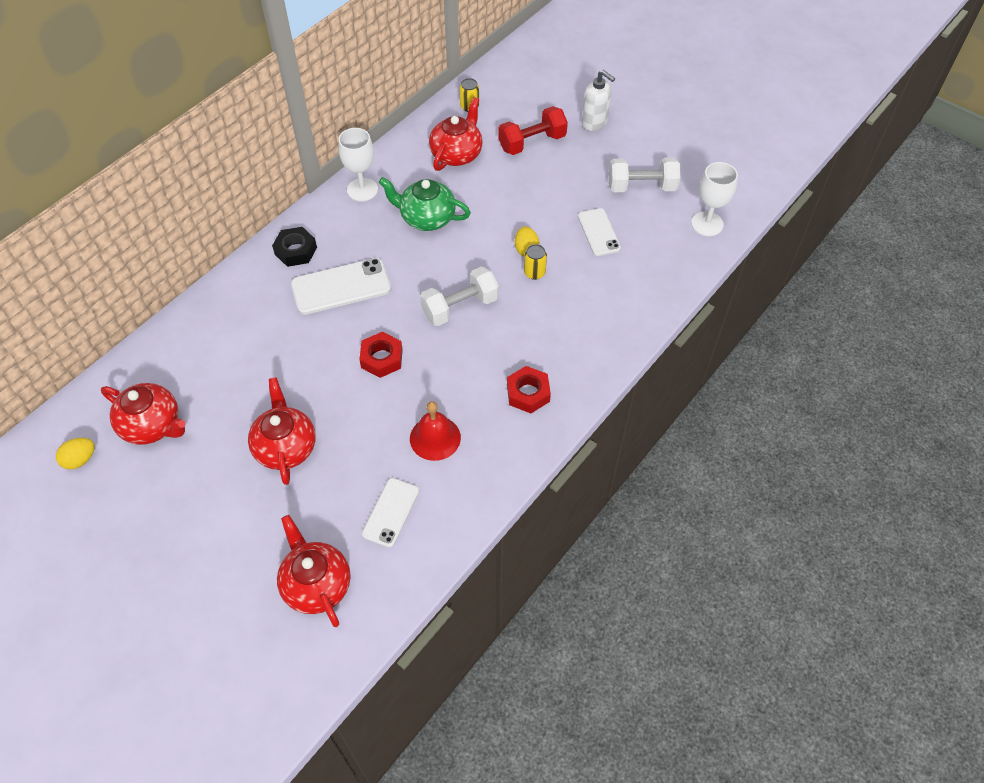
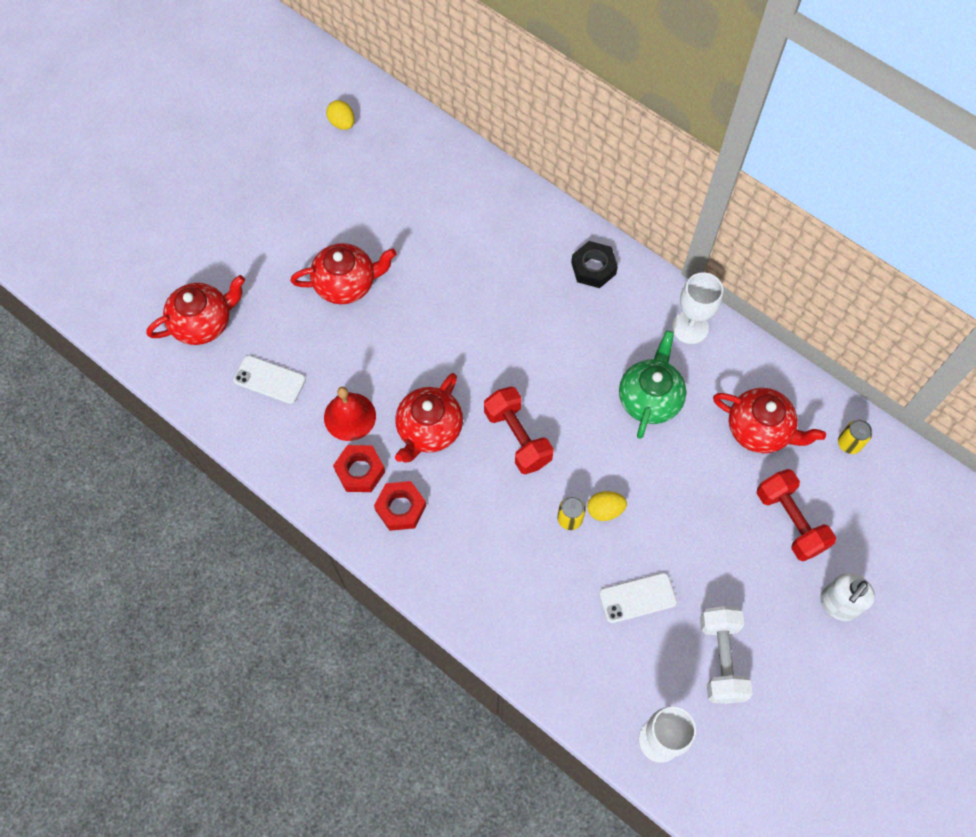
camera: 90 degrees right, 10 degrees up
(152, 425) = (375, 172): red teapot -> red teapot (429, 430)
(341, 287) = (544, 316): white phone -> none
(381, 358) = (448, 361): red nut -> red nut (360, 471)
(460, 307) = (517, 437): white dumbbell -> red dumbbell

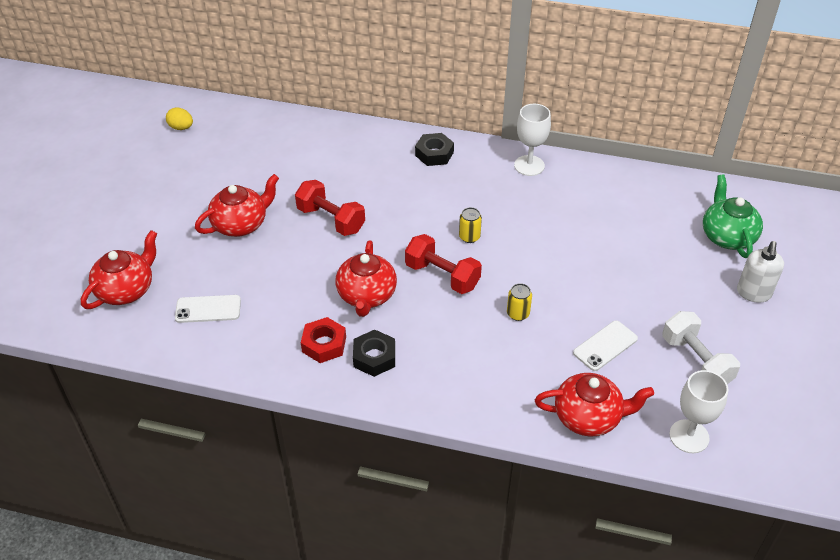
camera: 25 degrees left, 20 degrees down
(350, 416) = (293, 310): red bell -> none
(400, 508) = (374, 357): red nut -> black nut
(605, 510) = (541, 298): yellow egg -> none
(649, 398) = (528, 217): green teapot -> green teapot (727, 236)
(760, 429) = (621, 208): red teapot -> red teapot (588, 417)
(790, 521) = (682, 255): red dumbbell -> red dumbbell (331, 220)
(849, 443) = (689, 195): yellow can -> yellow can (469, 237)

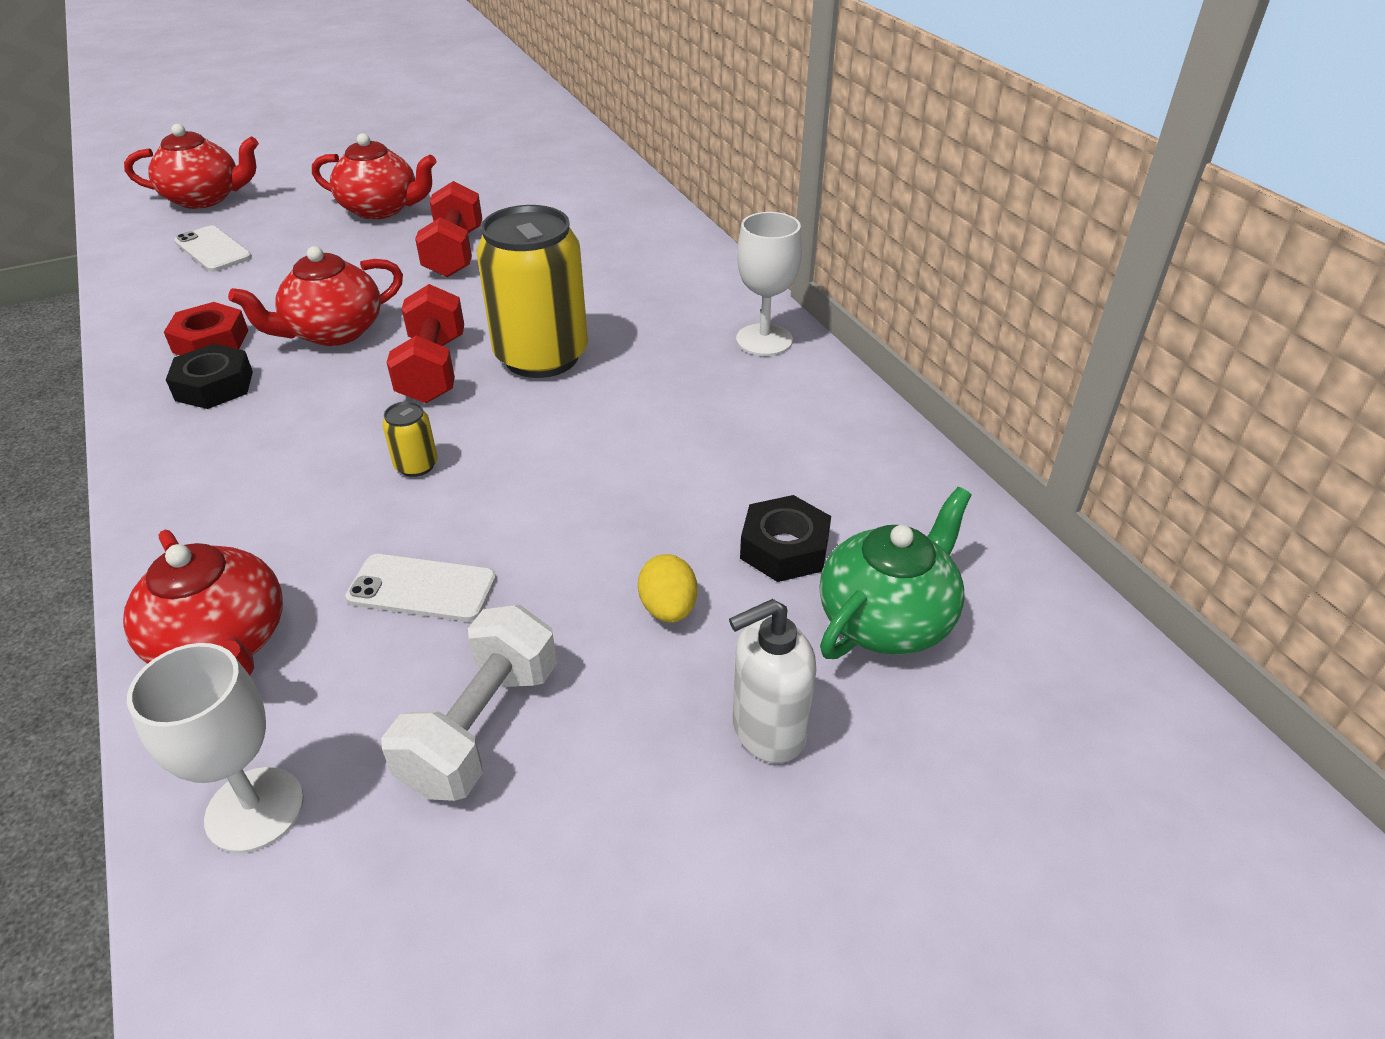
camera: 50 degrees right, 5 degrees down
(181, 128) = (504, 121): yellow egg -> yellow egg (668, 609)
(434, 154) = (678, 264): black nut -> black nut (784, 548)
(469, 237) = (541, 357): yellow can -> yellow can, size x2.47

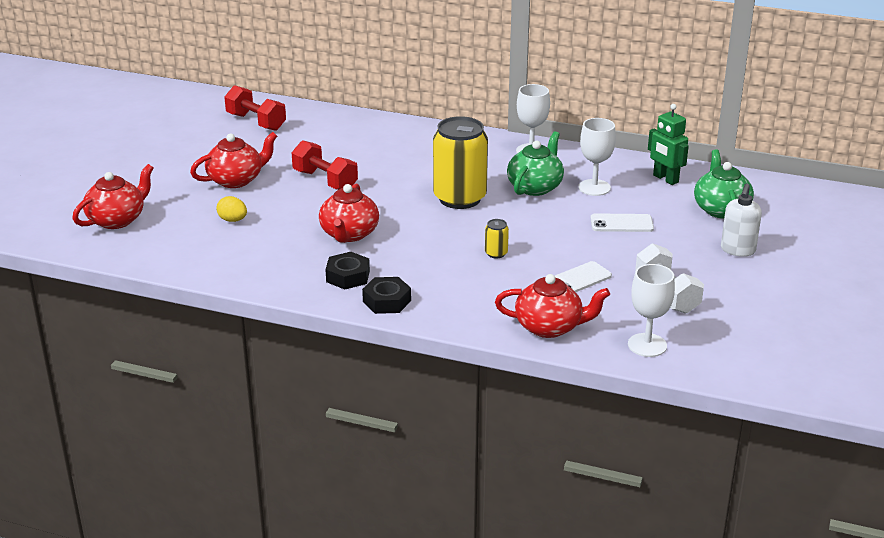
camera: 45 degrees left, 10 degrees down
(211, 341) = (300, 265): red nut -> none
(213, 249) = (193, 236): white phone -> white phone (621, 223)
(433, 369) = (426, 224): red dumbbell -> red dumbbell (256, 122)
(665, 396) = (535, 187): none -> green teapot
(668, 609) = (660, 241): yellow egg -> yellow egg (233, 220)
(745, 446) = (594, 187): none -> white goblet
(784, 548) = (661, 208): black nut -> black nut (386, 301)
(888, 498) = (665, 179): none -> green robot

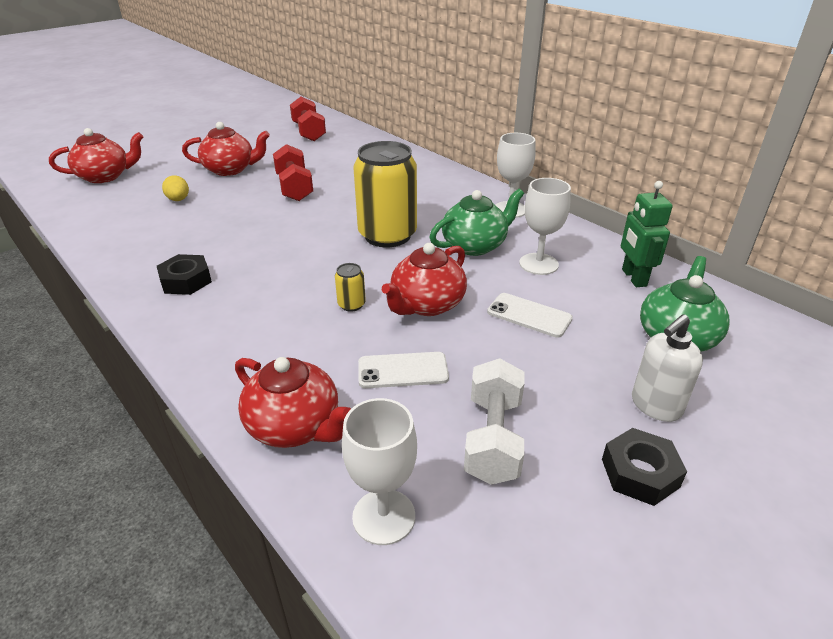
camera: 30 degrees right, 5 degrees up
(349, 234) = (246, 240): red teapot -> red teapot (426, 305)
(386, 301) = (180, 321): black nut -> black nut (640, 473)

